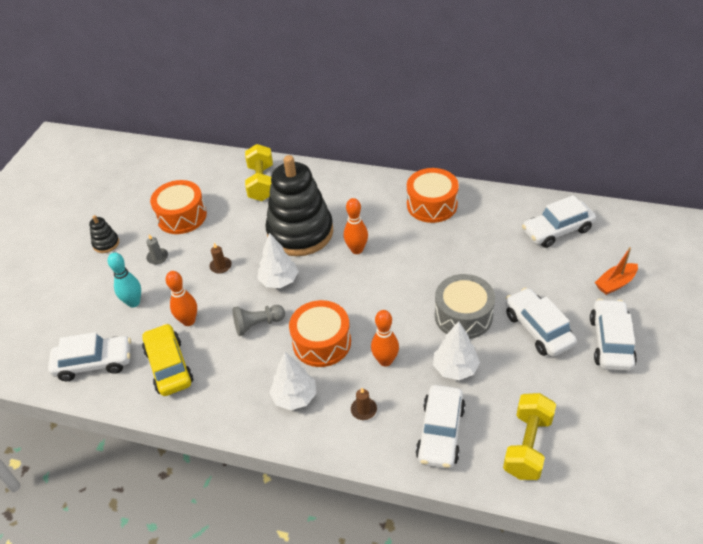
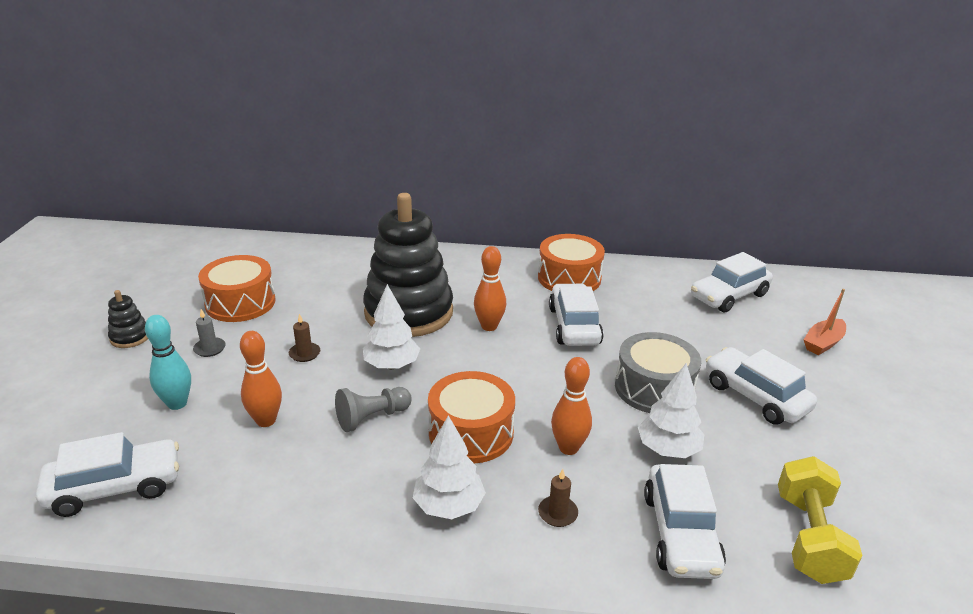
camera: 15 degrees left, 15 degrees down
(169, 366) = (241, 481): yellow car -> none
(261, 183) = (345, 266): yellow dumbbell -> none
(610, 342) = (851, 404): white car -> white car (574, 325)

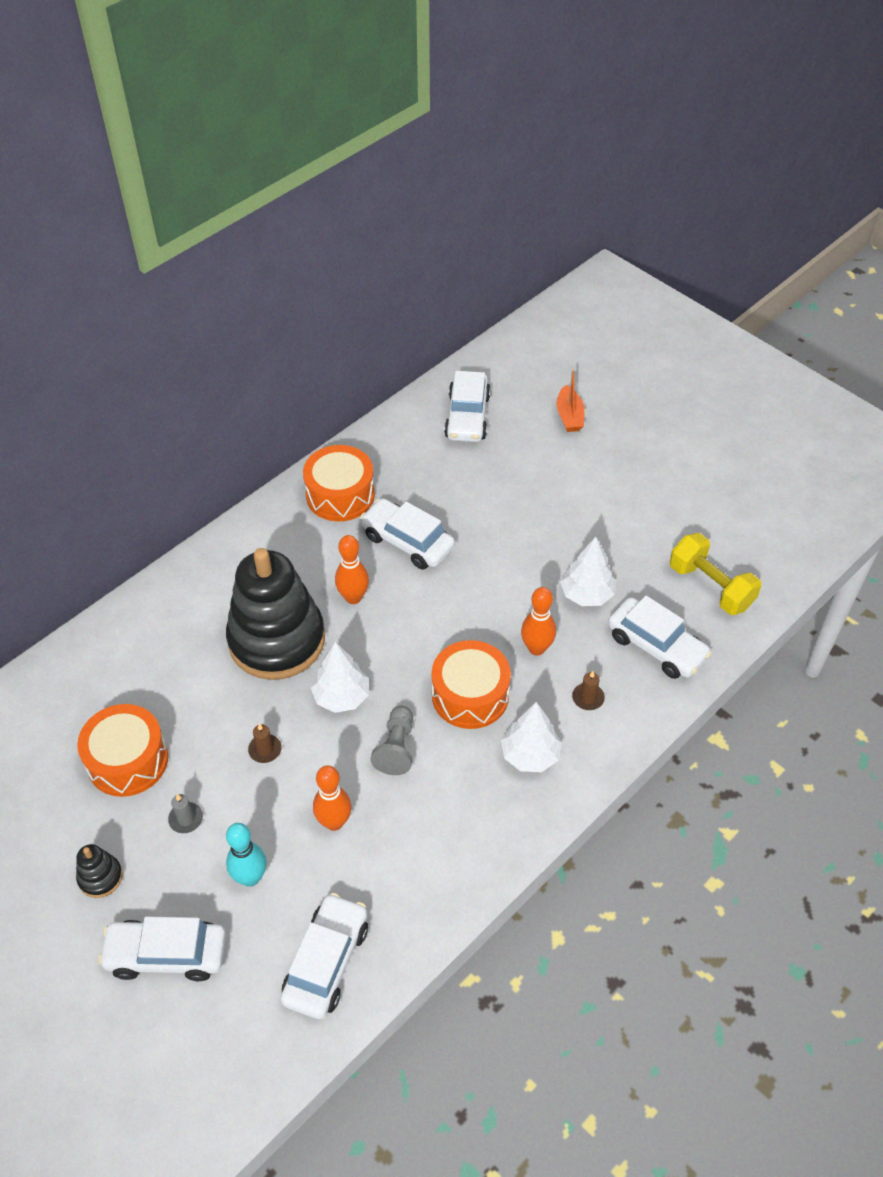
camera: 50 degrees left, 20 degrees up
(654, 388) = (524, 552): grey drum -> none
(755, 396) = (583, 504): white car -> white car (166, 955)

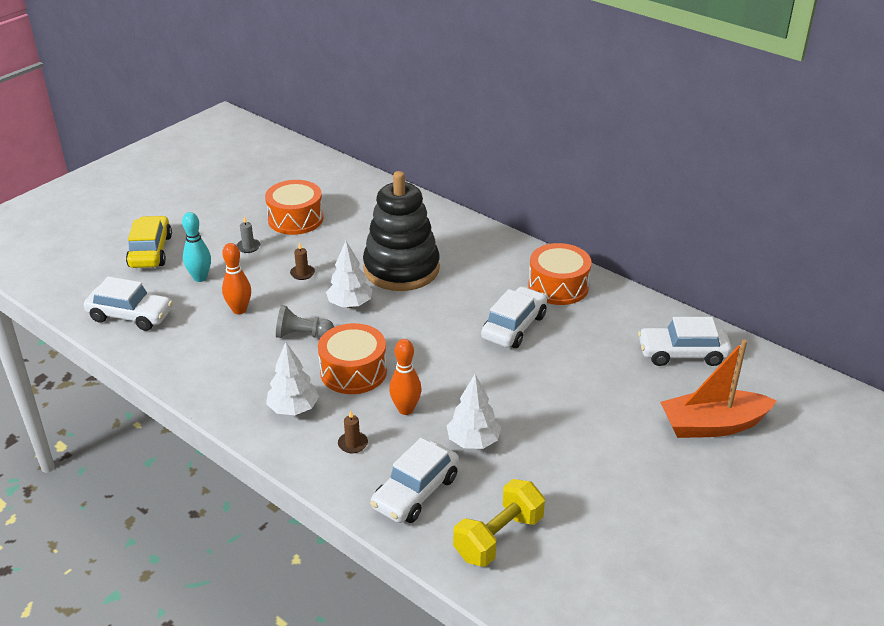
camera: 85 degrees right, 15 degrees down
(100, 877) = (209, 220): black stacking toy -> none
(166, 955) = (150, 251): white car -> yellow car
(353, 597) = (448, 302): orange bowling pin -> none
(569, 416) = (712, 425): orange boat -> orange boat, size x1.79

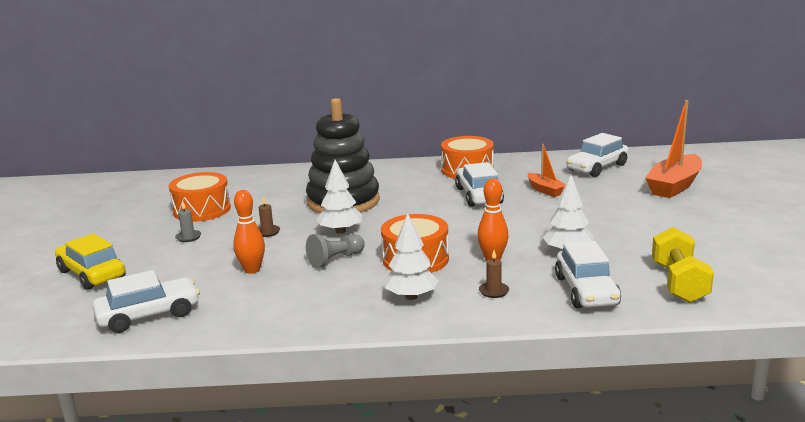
camera: 40 degrees left, 15 degrees down
(200, 278) = (176, 268): turquoise bowling pin -> none
(581, 355) = (545, 190): none -> orange boat

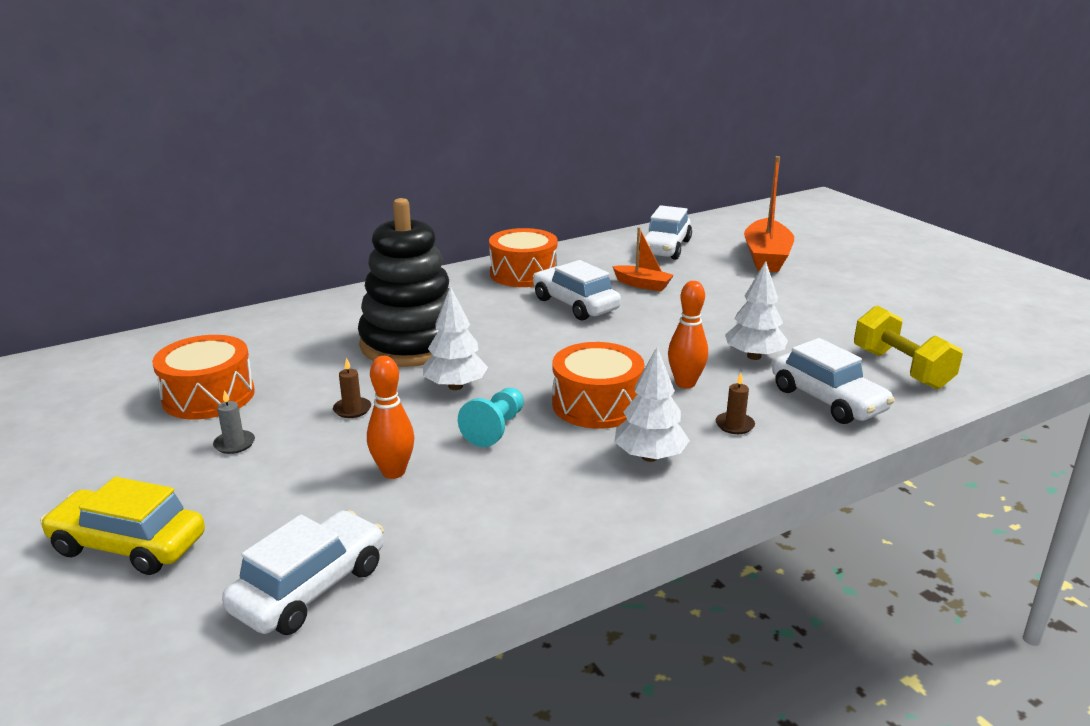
camera: 30 degrees left, 5 degrees up
(335, 260) = (495, 429): grey pawn -> turquoise pawn

